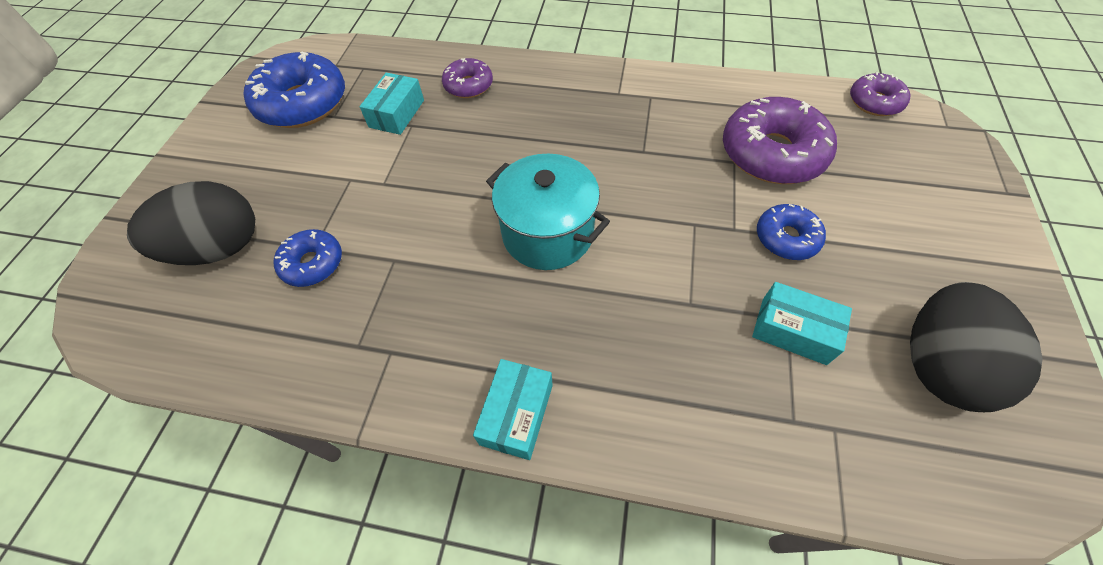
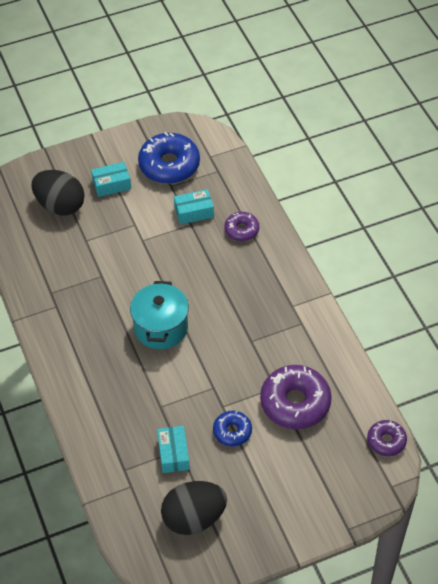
camera: 55 degrees right, 5 degrees down
(313, 263) = (77, 246): blue donut -> none
(517, 414) = (60, 368): turquoise box -> turquoise box (111, 184)

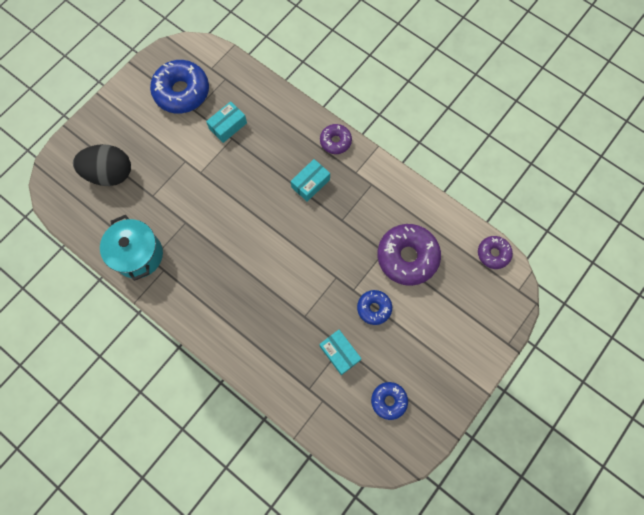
camera: 30 degrees left, 20 degrees up
(111, 184) = (143, 133): turquoise box -> turquoise box (310, 183)
(161, 328) = (263, 245): turquoise pot -> turquoise pot (138, 255)
(194, 518) = (388, 401): black egg -> blue donut
(241, 230) = (276, 124): purple donut -> purple donut (335, 141)

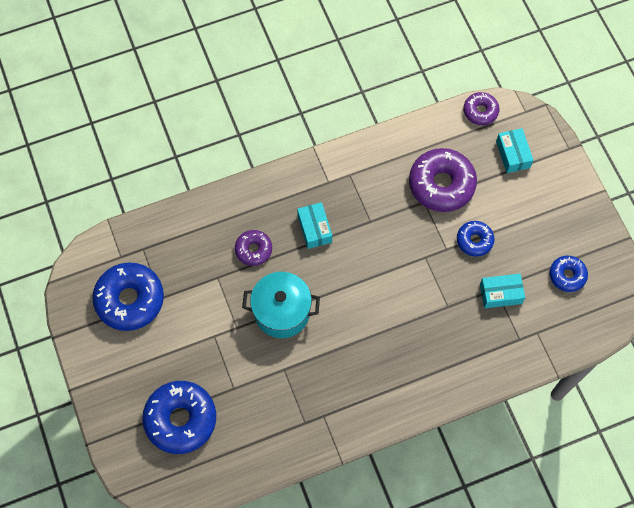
camera: 60 degrees left, 5 degrees down
(110, 174) = (181, 419): black egg -> blue donut
(138, 255) = (292, 433): turquoise pot -> turquoise pot (282, 312)
(228, 126) = (200, 274): turquoise box -> turquoise box (512, 154)
(335, 141) = (284, 182): purple donut -> purple donut (253, 250)

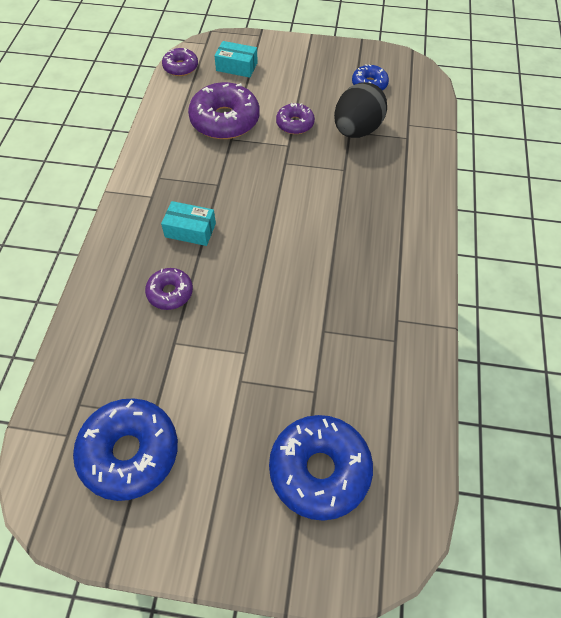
camera: 60 degrees left, 10 degrees down
(282, 312) = (258, 301): turquoise pot -> none
(474, 240) = (295, 124): blue donut -> purple donut
(500, 294) = (357, 130): turquoise box -> black egg

